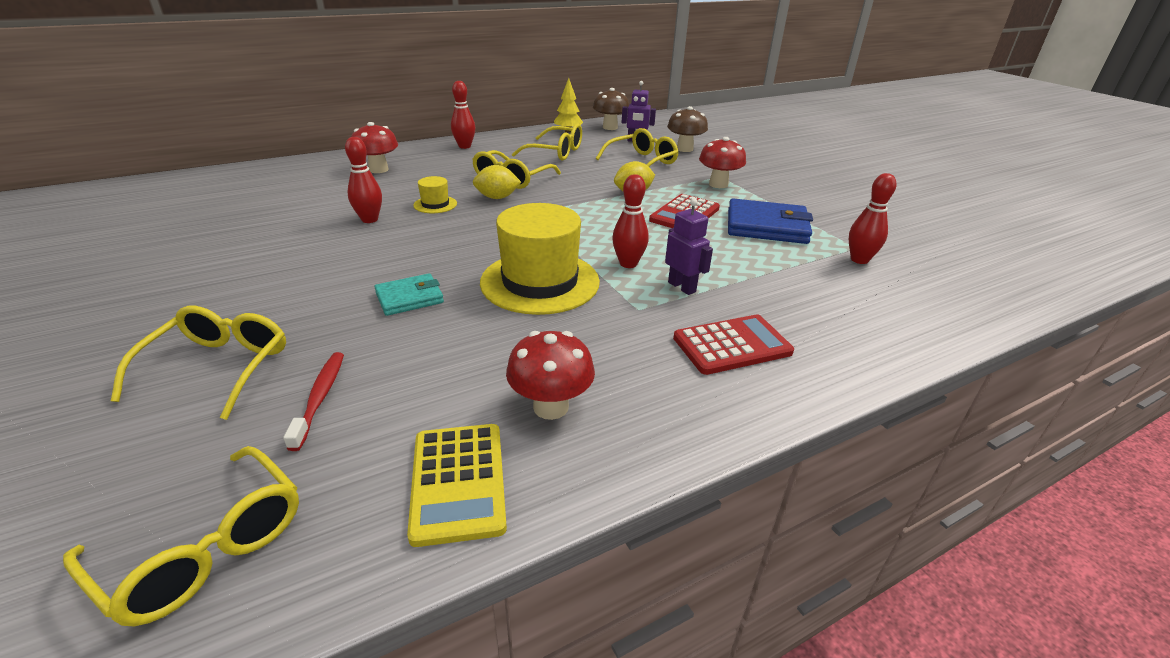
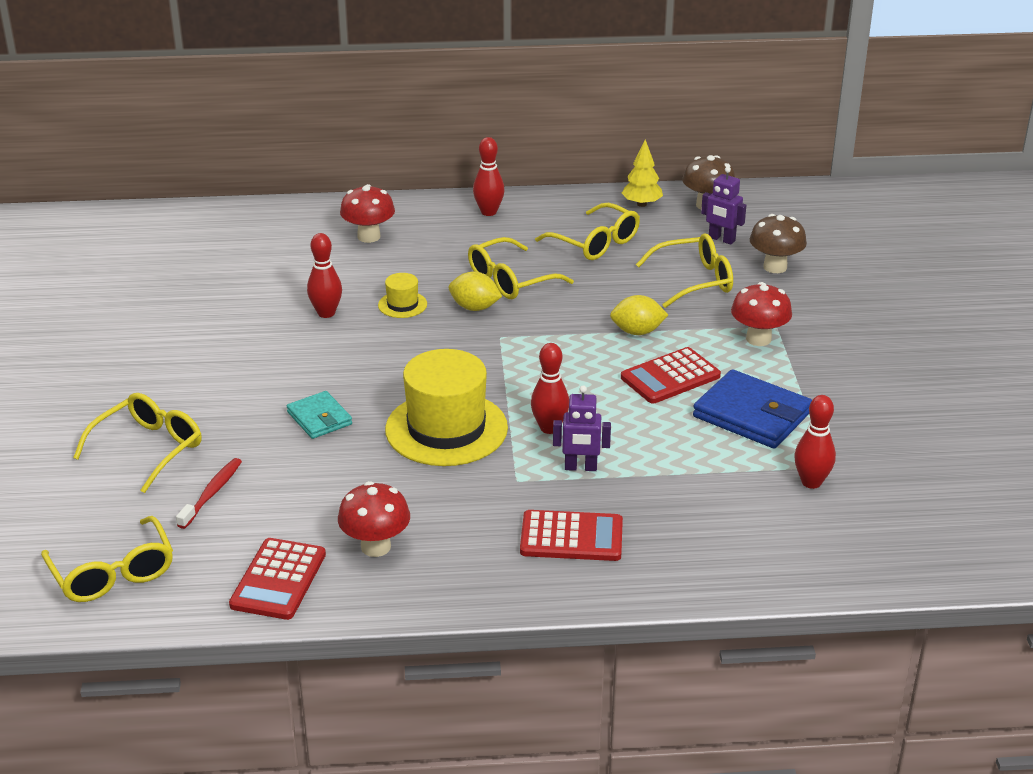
camera: 25 degrees right, 0 degrees up
(409, 298) = (319, 418): turquoise wallet -> turquoise wallet turned 60 degrees clockwise
(458, 482) = (278, 580): yellow calculator -> red calculator
(682, 287) = (580, 467): purple robot -> purple robot turned 105 degrees clockwise

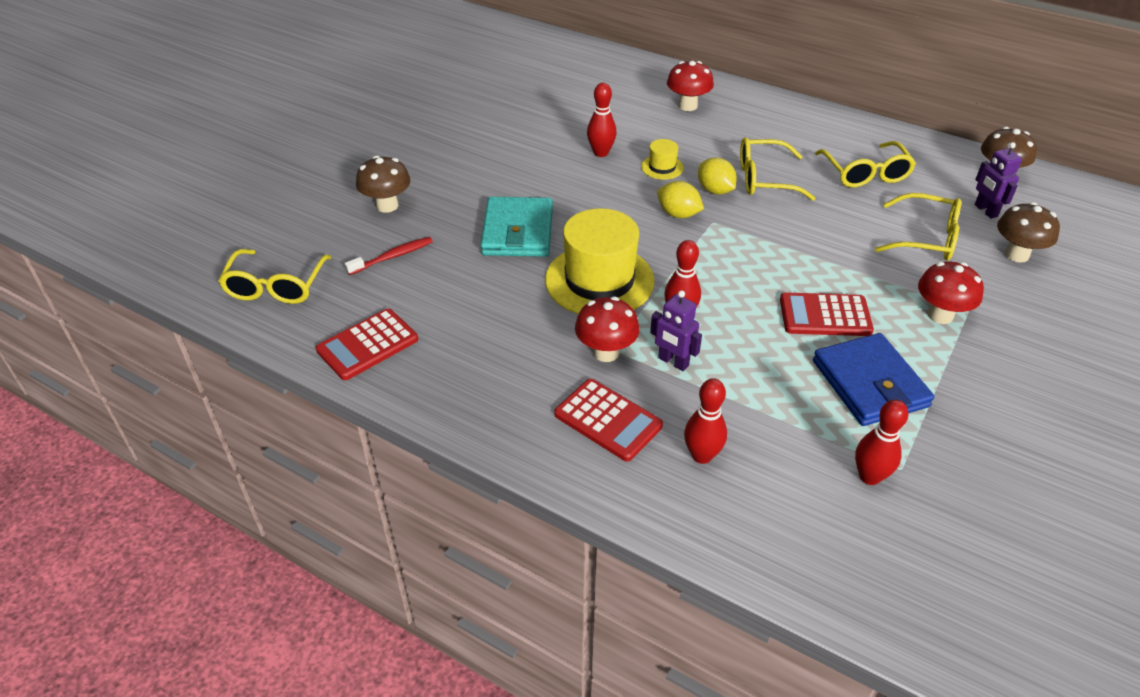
camera: 35 degrees right, 10 degrees up
(148, 449) = (387, 205): yellow glasses -> brown mushroom
(319, 418) = (517, 231): turquoise wallet -> turquoise wallet, size x1.70
(376, 547) = (456, 352): red mushroom -> red mushroom (606, 352)
(489, 212) = (799, 118): red bowling pin -> red bowling pin (702, 455)
(637, 332) = (832, 263): yellow lemon -> yellow lemon (678, 214)
(642, 204) = (937, 155): yellow tree -> none

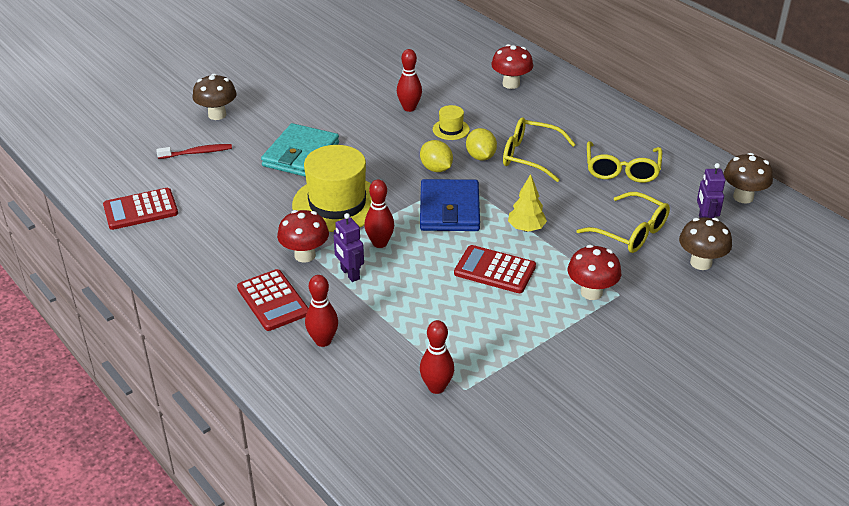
camera: 20 degrees right, 5 degrees down
(276, 286) = (104, 155): yellow glasses -> none
(821, 259) = (526, 228): none -> yellow tree
(869, 384) = (490, 326): blue wallet -> blue wallet (449, 210)

